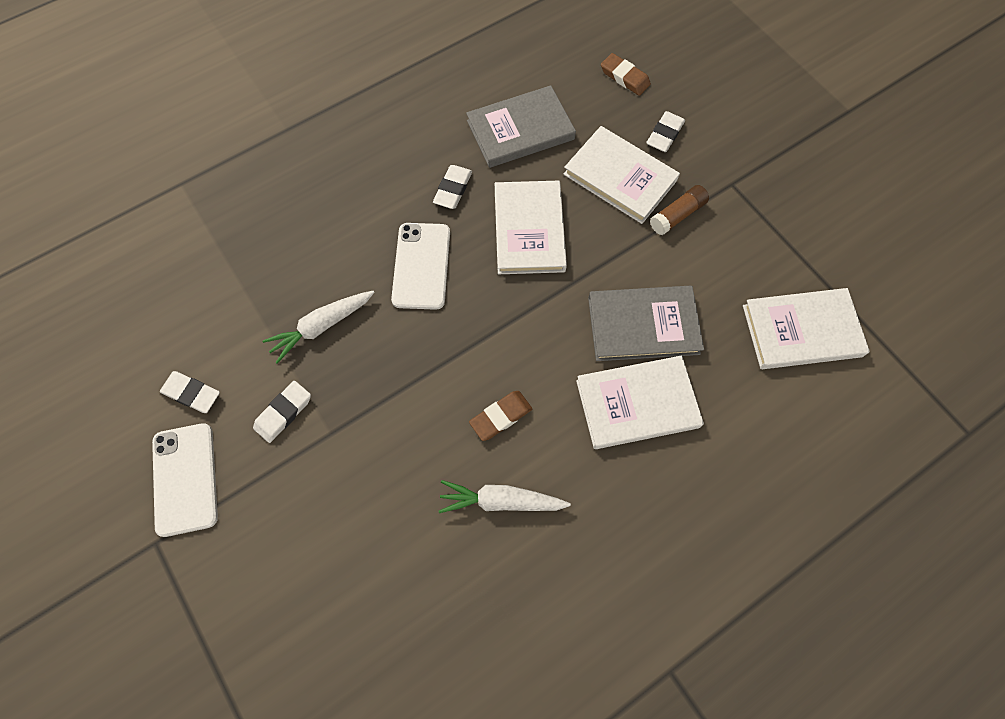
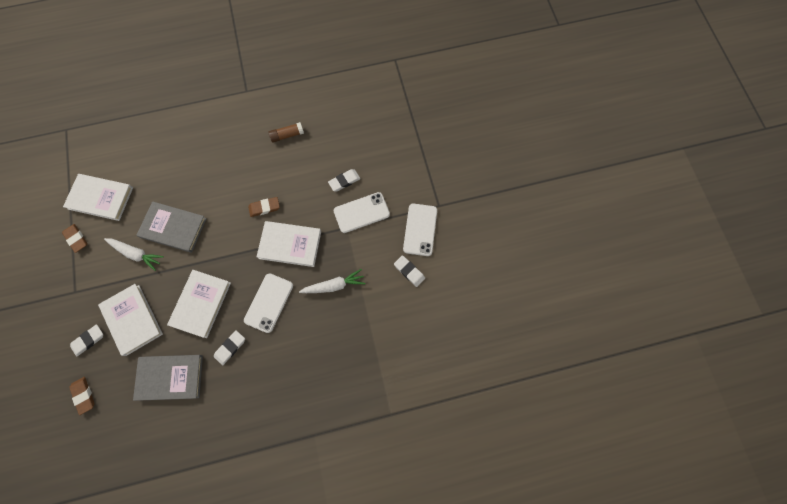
camera: 160 degrees left, 5 degrees up
(283, 413) = (366, 245): white eraser -> white eraser (344, 181)
(310, 473) = (361, 212): none -> white phone
(501, 501) = (281, 171): white carrot -> white carrot (136, 254)
(637, 403) = (199, 192): white book -> white book (290, 245)
(677, 215) = (117, 283): brown glue stick -> brown glue stick (287, 135)
(789, 255) = (76, 239): none -> brown eraser

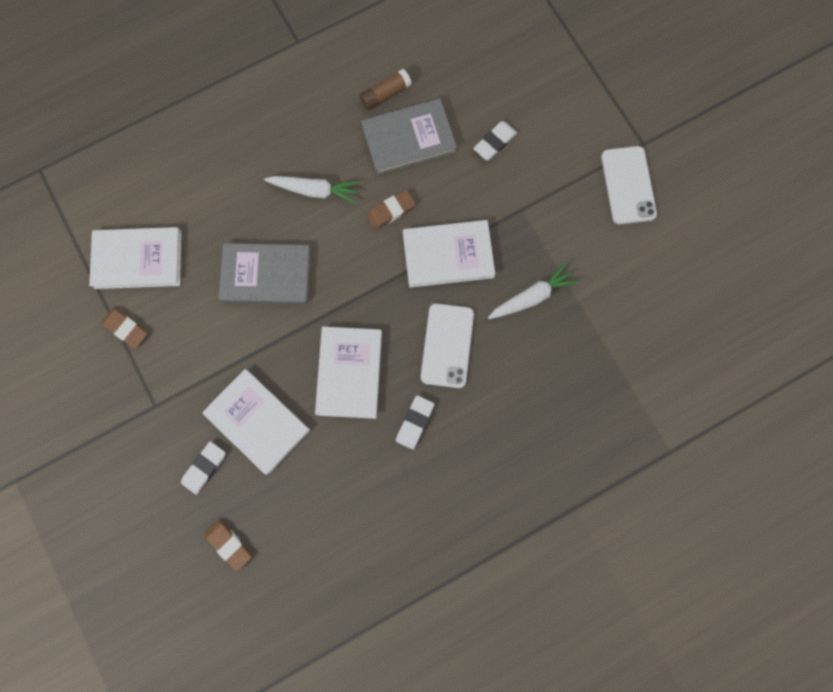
camera: 15 degrees left, 5 degrees up
(136, 254) = (225, 327): white carrot -> white carrot (315, 190)
(170, 377) = (344, 486): grey book -> grey book (408, 139)
(361, 212) = (535, 182): white phone -> none
(409, 271) = (632, 249): white eraser -> none

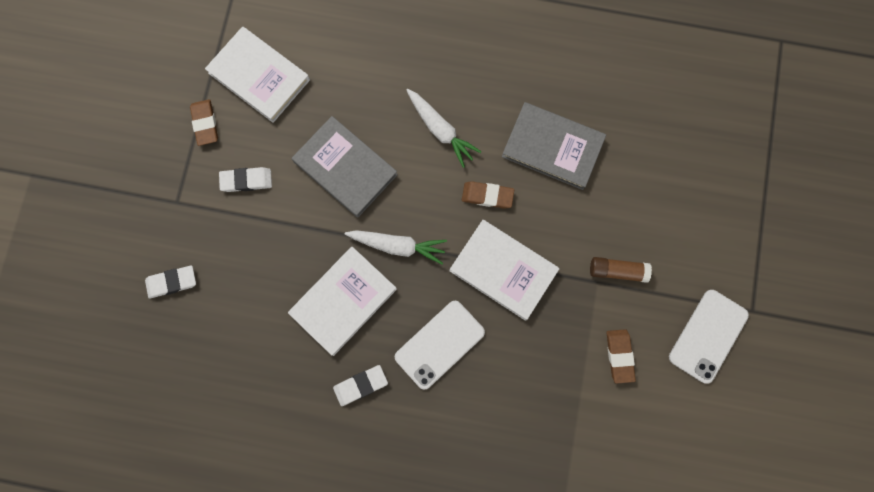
camera: 40 degrees right, 0 degrees up
(229, 544) = (140, 358): brown eraser -> brown eraser (619, 356)
(257, 421) = (241, 280): white book -> none
(385, 94) = (564, 95): brown glue stick -> brown glue stick (617, 271)
(494, 142) = (622, 207): white eraser -> white eraser (246, 180)
(532, 296) = (544, 362): white carrot -> white carrot (397, 246)

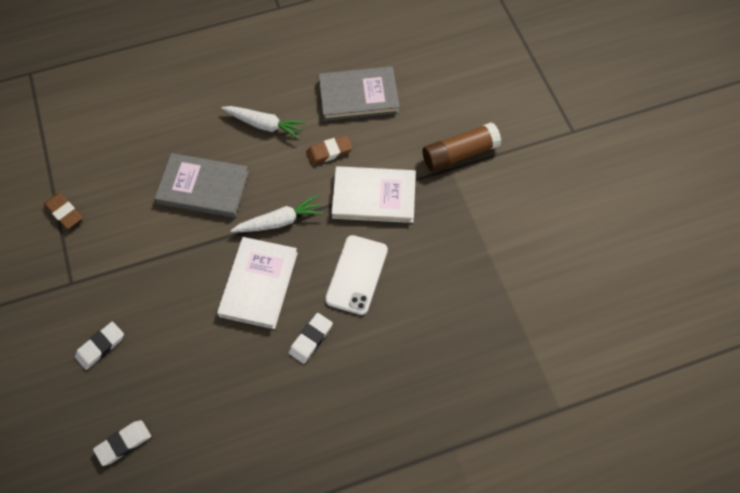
camera: 30 degrees left, 15 degrees down
(246, 180) = (124, 237): white eraser -> white eraser (123, 443)
(259, 76) = (92, 157): white book -> none
(617, 271) = (459, 154): brown glue stick -> brown glue stick, size x1.53
(619, 356) = (499, 210): brown eraser -> none
(708, 336) = (553, 163): white phone -> none

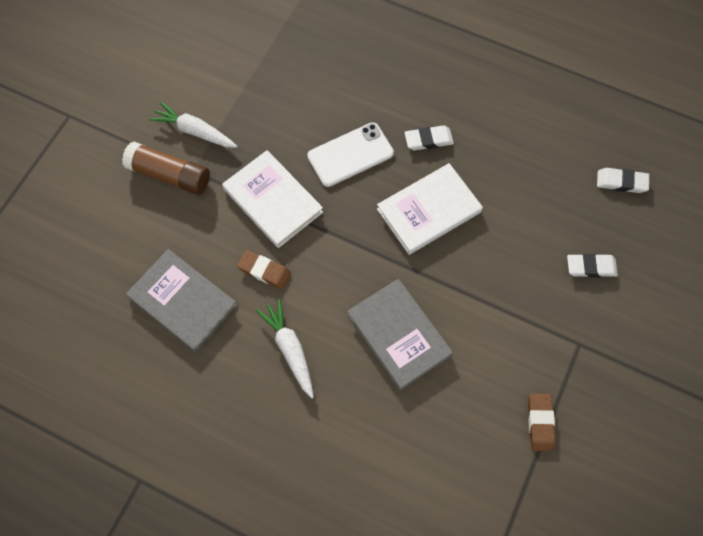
camera: 135 degrees left, 5 degrees up
(279, 221) = (365, 246): white carrot -> white carrot (195, 131)

